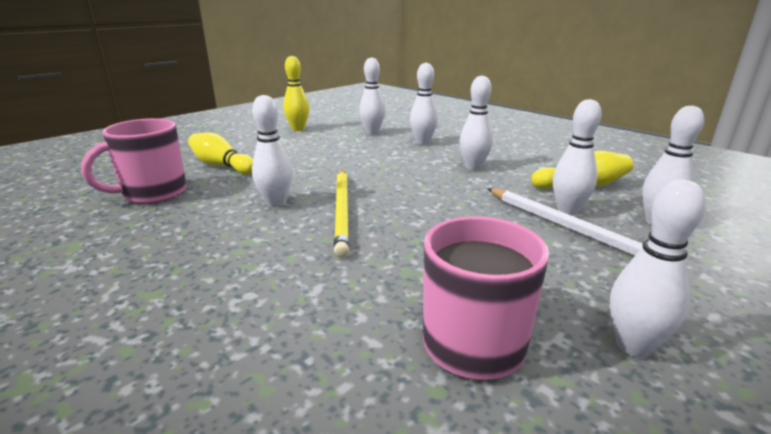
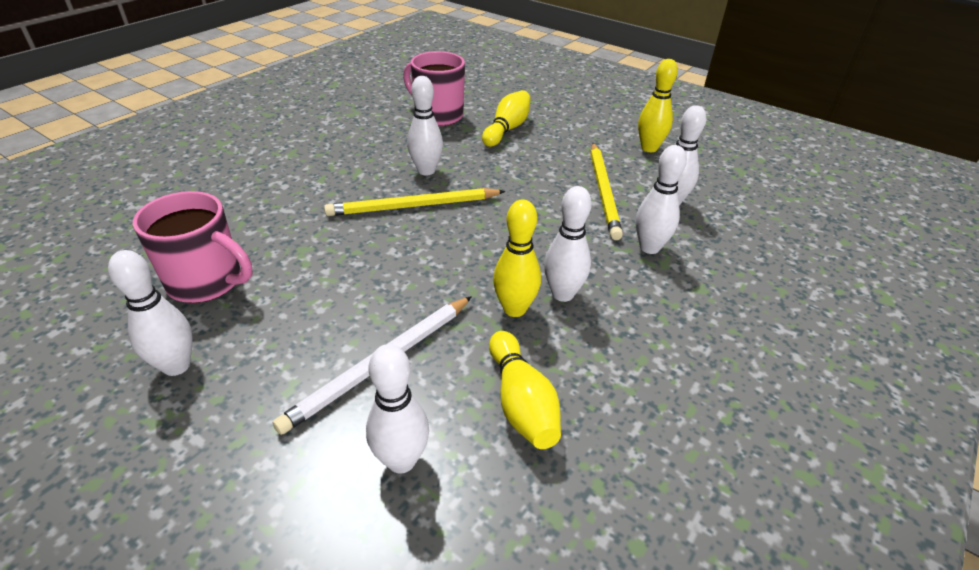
camera: 80 degrees right, 15 degrees up
(350, 146) = (603, 191): none -> yellow pencil
(492, 181) = (514, 309): none -> yellow bowling pin
(568, 211) = (429, 370): white bowling pin -> none

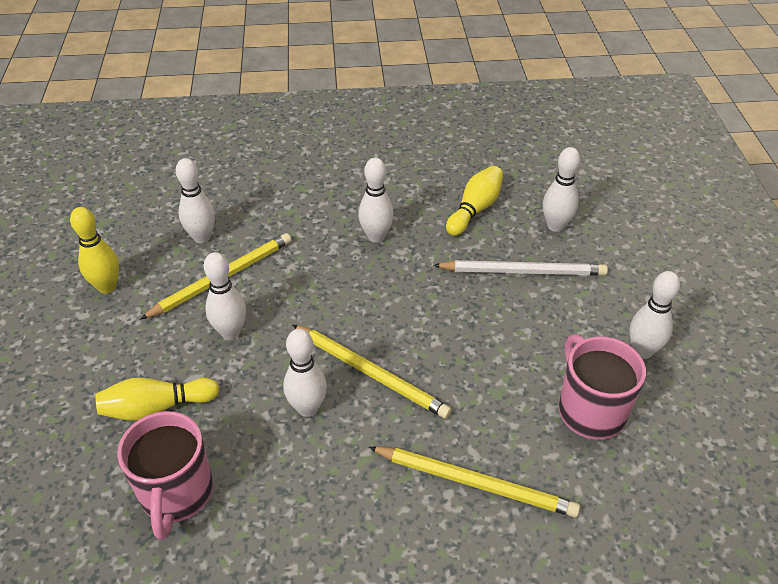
camera: 130 degrees left, 5 degrees up
(271, 197) = (474, 482): none -> yellow pencil
(514, 309) = (415, 248): yellow bowling pin -> none
(649, 247) = (279, 223): white bowling pin -> white bowling pin (230, 332)

